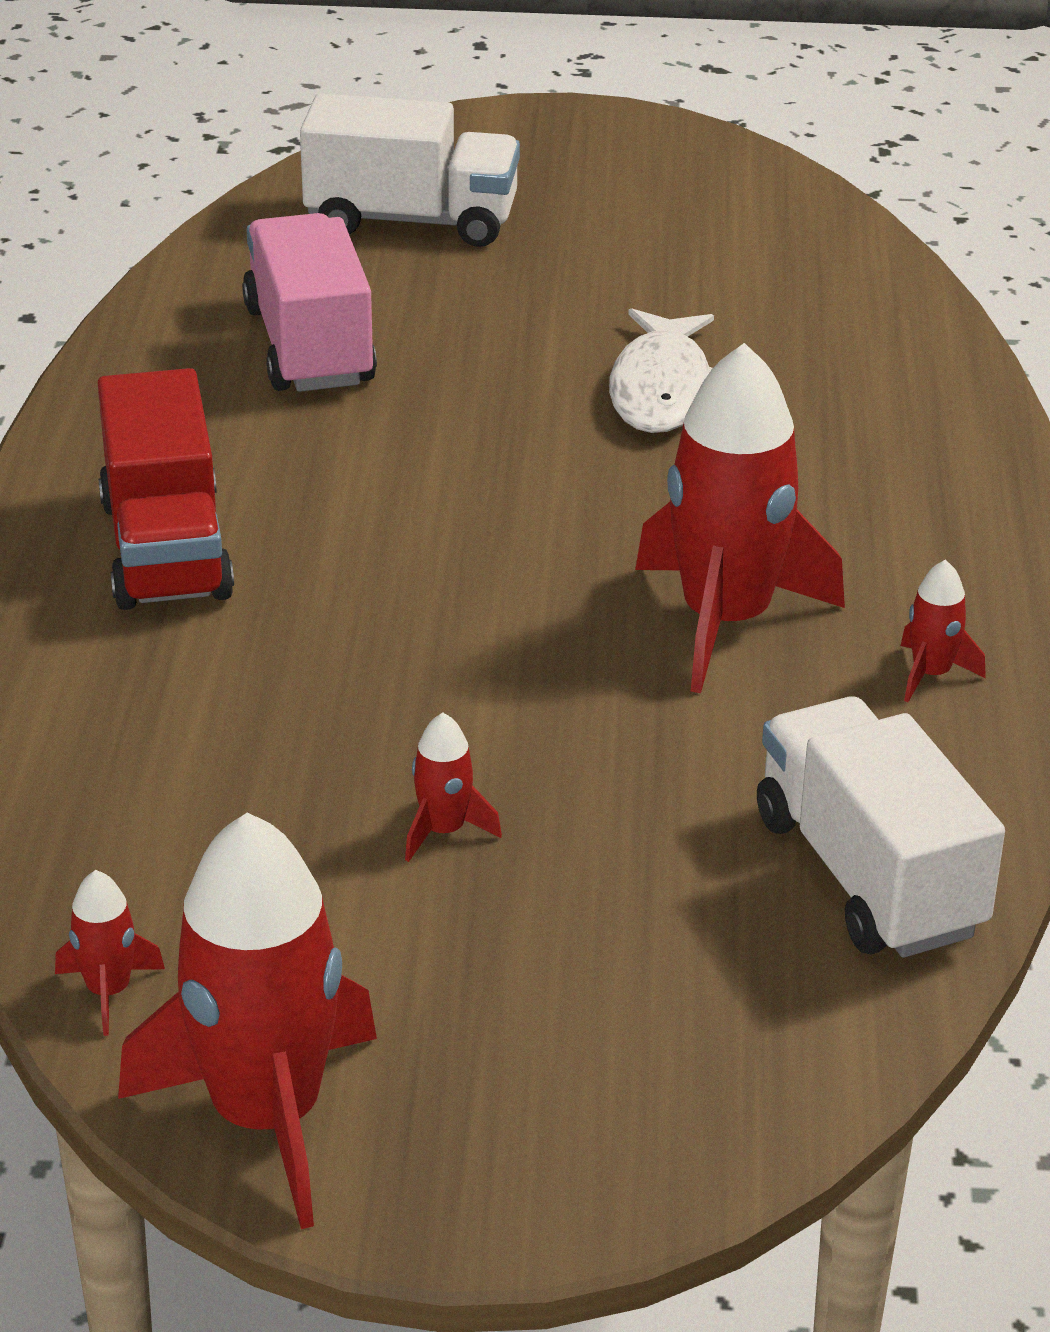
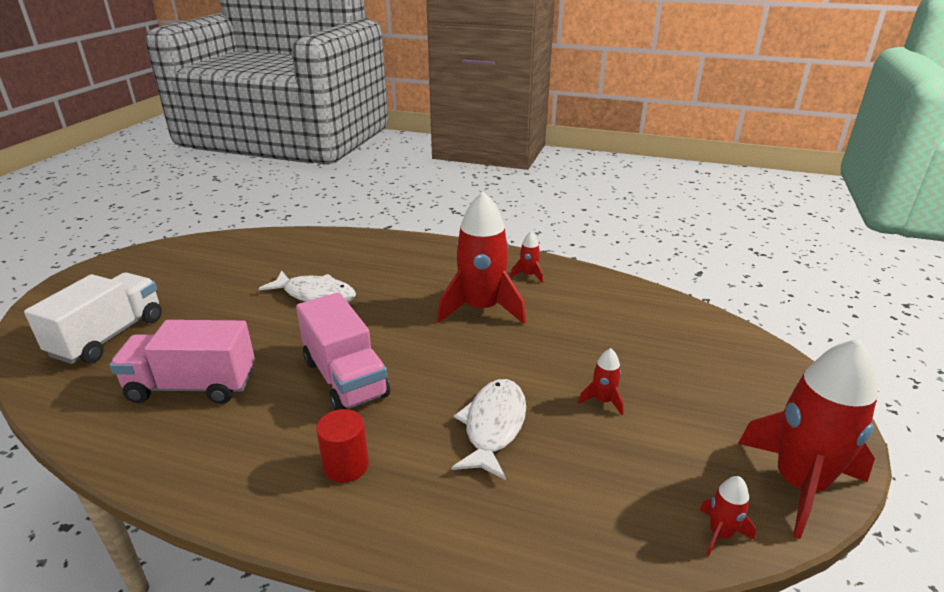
camera: 75 degrees left, 5 degrees down
(166, 549) = (346, 465): red truck -> red cylinder
(314, 692) = (493, 426): none -> white fish
(392, 494) = (345, 378): none -> pink truck
(868, 875) = (637, 307): white truck -> none

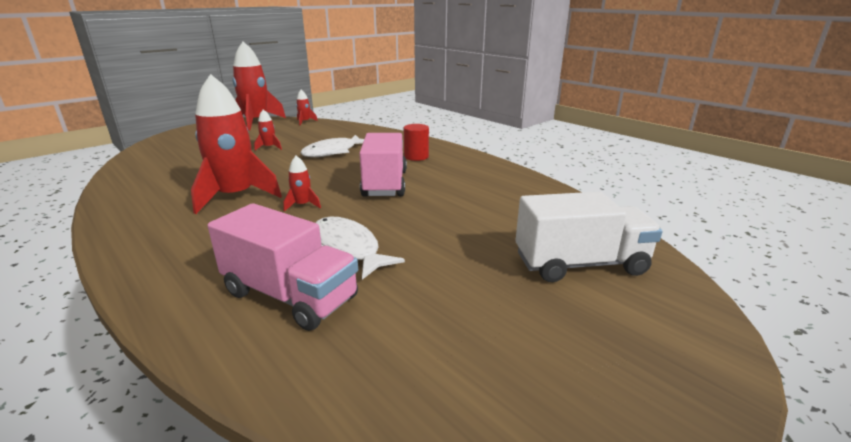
camera: 150 degrees left, 5 degrees down
(109, 336) = (580, 264): white truck -> white truck turned 150 degrees counterclockwise
(192, 386) = (492, 204): pink truck -> pink truck (290, 296)
(528, 275) = (147, 209): red rocket -> red rocket (302, 205)

